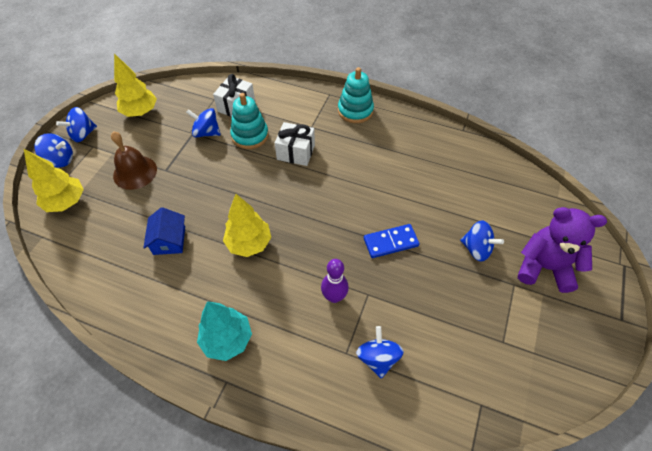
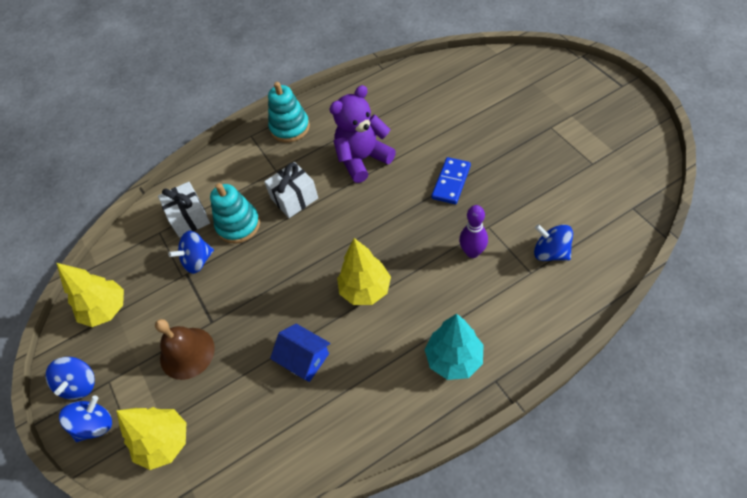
camera: 45 degrees left, 0 degrees up
(476, 249) = (502, 130): blue spinning top -> none
(544, 267) = (549, 100): purple teddy bear -> purple teddy bear (362, 159)

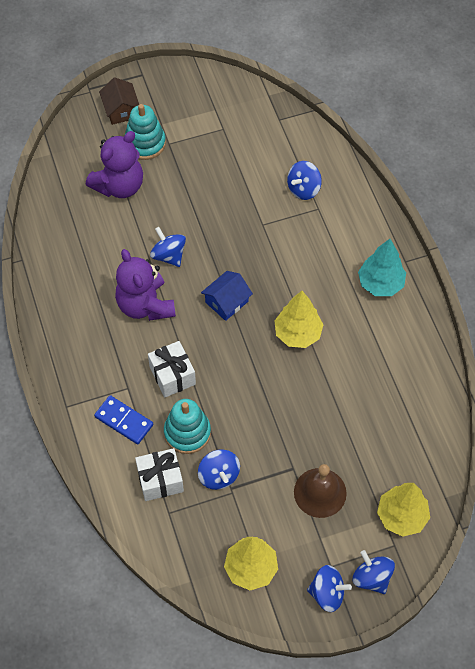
camera: 85 degrees left, 5 degrees up
(290, 127) = (71, 365): turquoise stacking toy -> turquoise stacking toy (145, 143)
(304, 358) = (351, 394): blue house -> blue house (226, 302)
(422, 161) = (168, 255): none -> blue spinning top
(451, 182) = (203, 238): blue domino -> blue domino (124, 421)
(472, 252) = (285, 243): purple bowling pin -> none
(484, 106) = (119, 185): none -> purple teddy bear
(570, 83) = (121, 110): none -> brown house

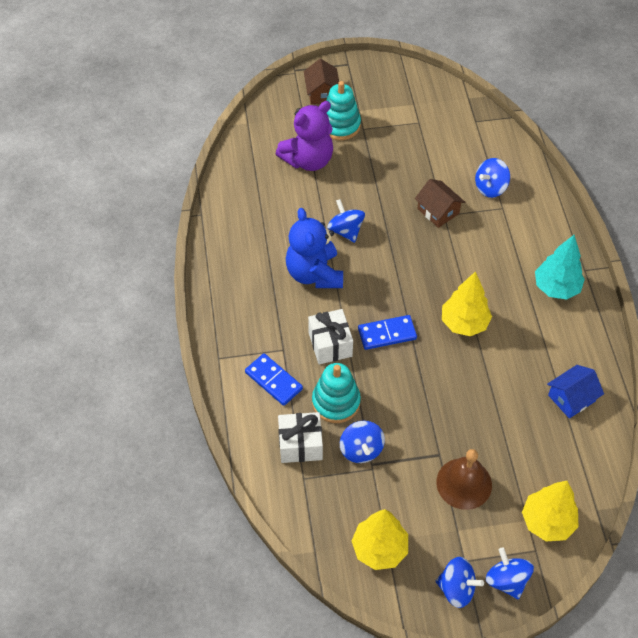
camera: 10 degrees right, 5 degrees down
(145, 305) = (314, 273): purple teddy bear -> blue teddy bear
(225, 356) = (387, 334): none -> blue domino
(226, 302) = (396, 282): blue house -> blue house (571, 398)
(256, 221) = (438, 211): none -> brown house

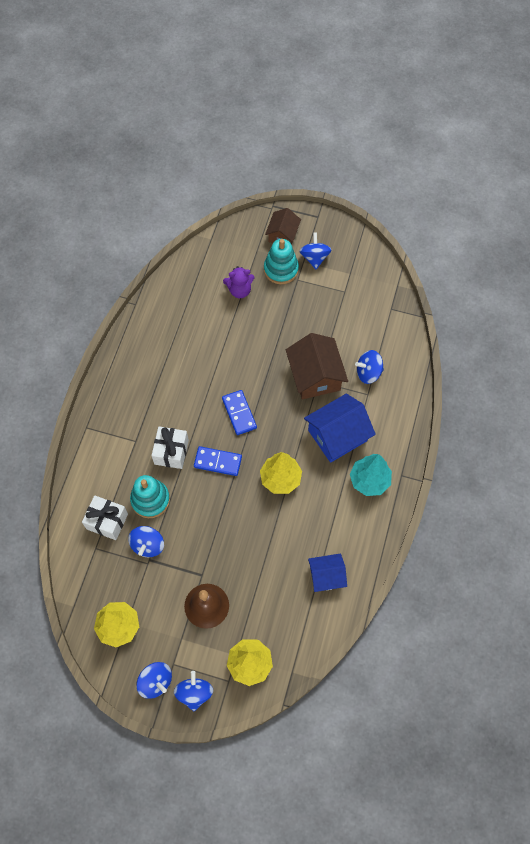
camera: 25 degrees right, 10 degrees up
(274, 381) = (115, 463): blue domino -> blue domino (239, 413)
(308, 160) = (239, 290): purple teddy bear -> purple teddy bear, size x0.62
(314, 273) = (191, 389): blue teddy bear -> none
(345, 230) = (235, 363): blue spinning top -> blue spinning top (314, 258)
(438, 211) = (315, 376): brown house -> brown house, size x1.63
(496, 258) = (337, 435): none -> blue house

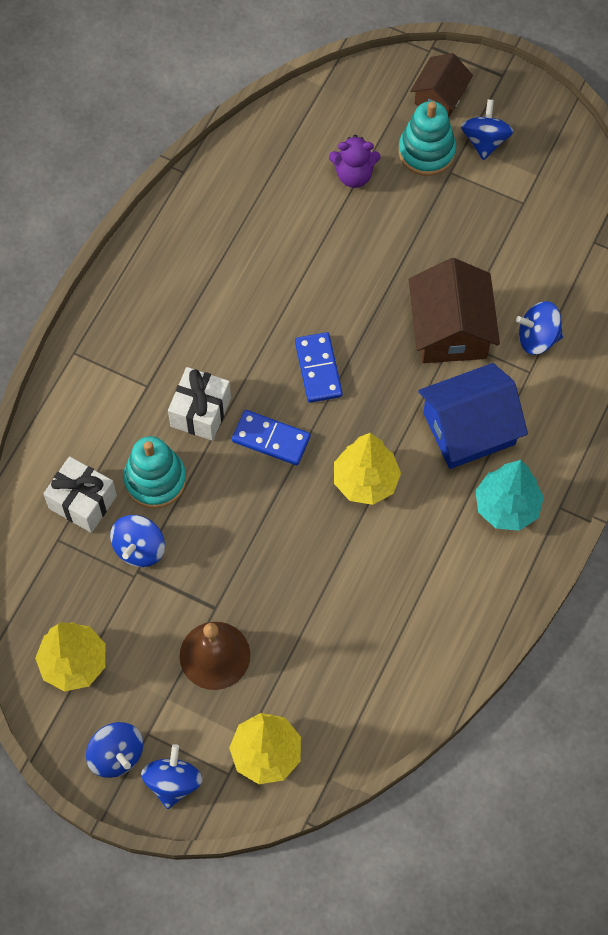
camera: 10 degrees right, 0 degrees up
(326, 576) = (410, 642): blue house -> none

